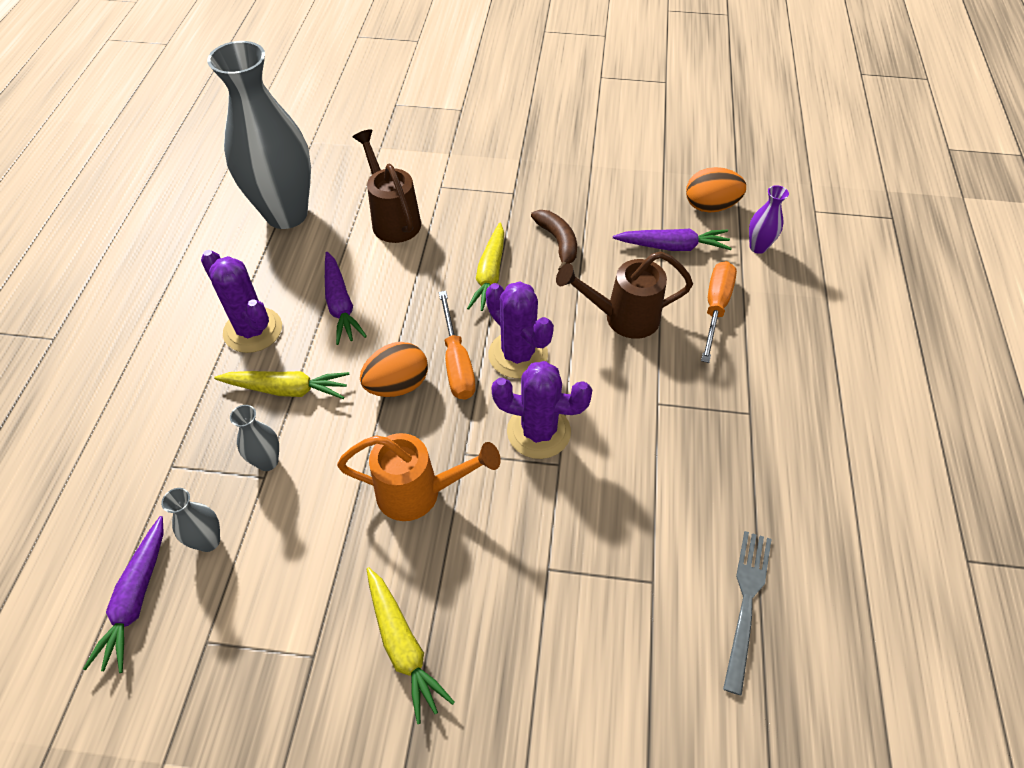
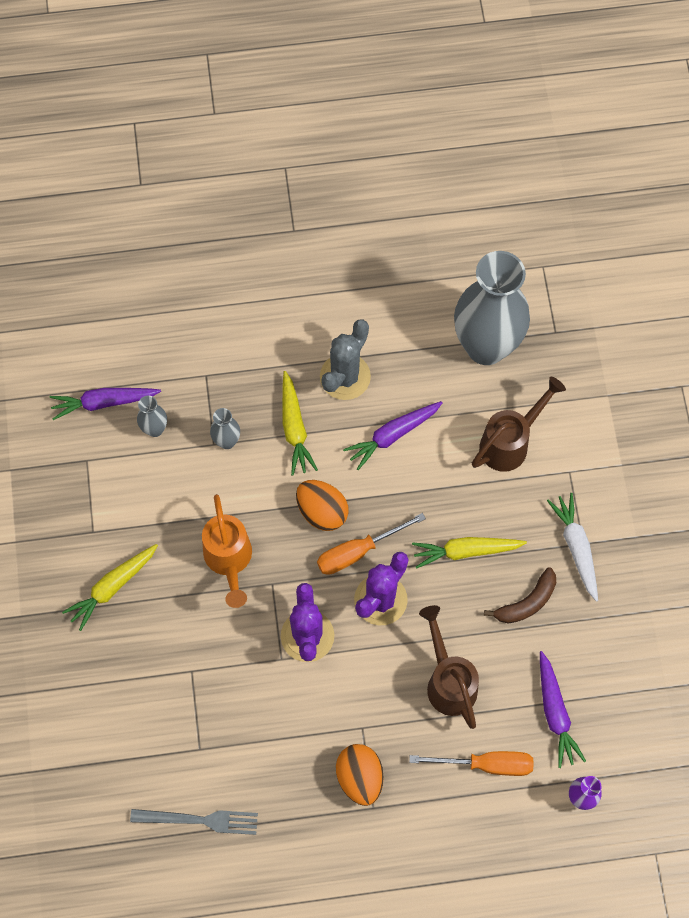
camera: 75 degrees right, 15 degrees up
(253, 330) = (345, 377): purple cactus -> grey cactus
(516, 198) = (576, 548): none -> white carrot
(710, 206) = (626, 743): orange egg -> orange egg (360, 778)

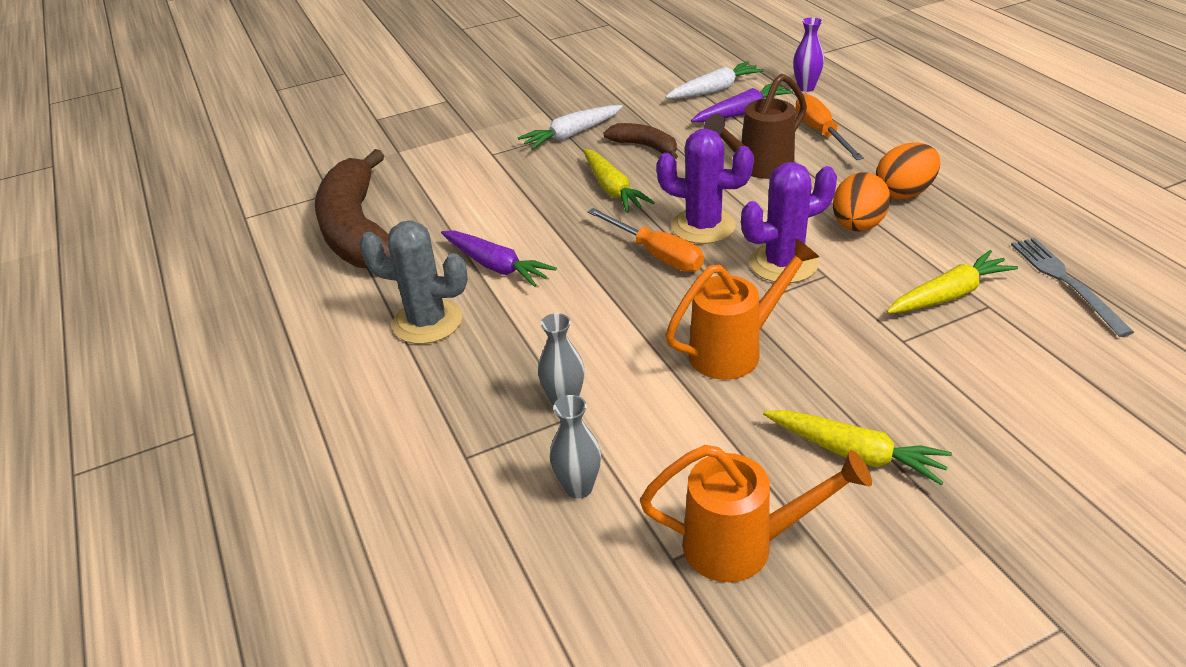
camera: 105 degrees left, 30 degrees down
(78, 498) = (744, 545): none -> orange watering can
(104, 402) = (557, 571): purple carrot -> none
(294, 428) = (518, 345): yellow carrot -> yellow carrot (948, 295)
(322, 511) = (622, 293): orange egg -> orange egg (857, 226)
(486, 346) = (357, 230): grey vase -> brown banana
(510, 442) = (473, 191): brown watering can -> none
(613, 708) = (714, 90): none -> white carrot

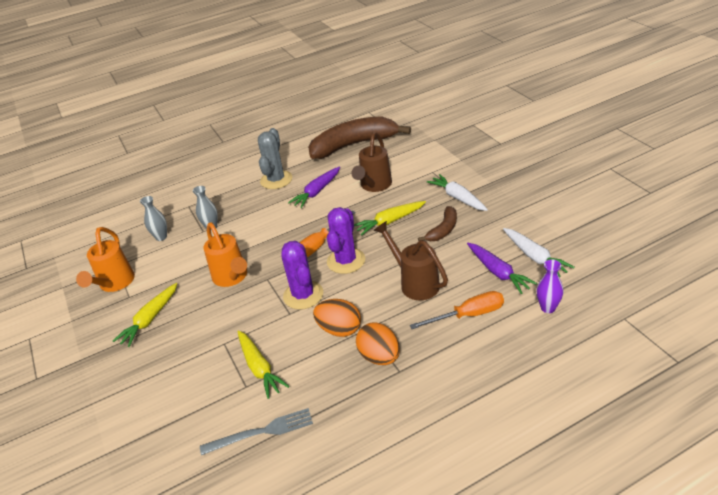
camera: 90 degrees right, 0 degrees up
(507, 205) = (374, 186): none -> brown watering can

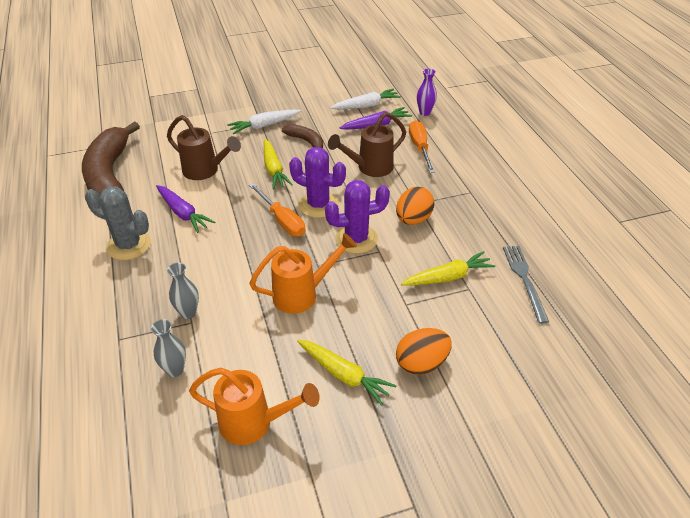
camera: 85 degrees left, 5 degrees up
(379, 357) = (453, 200): orange egg -> orange egg (421, 363)

